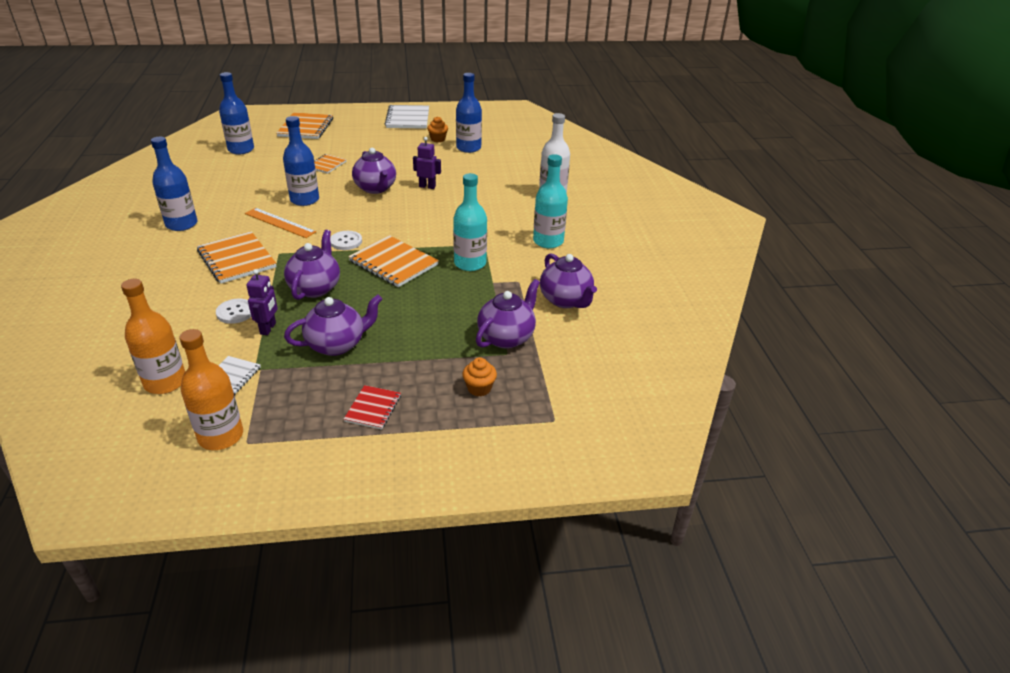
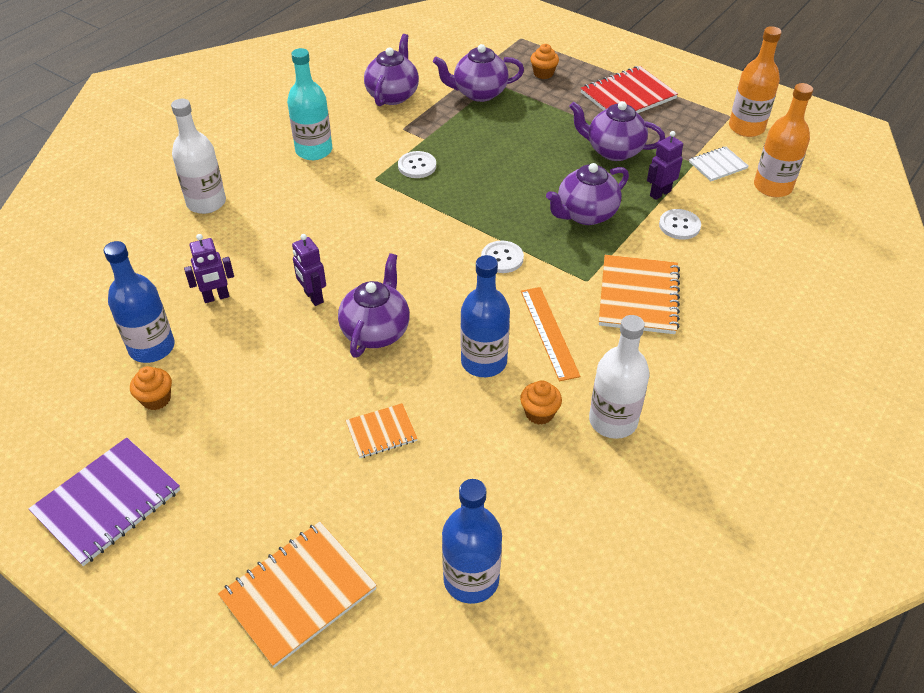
camera: 135 degrees left, 10 degrees up
(181, 224) = (673, 402): blue bottle -> none
(212, 206) = (613, 421): none -> white bottle
(255, 195) = (539, 413): none -> orange cupcake
(373, 408) = (628, 96): red notebook -> red notebook, size x1.79
(393, 263) = (485, 204): orange notebook -> none
(408, 118) = (107, 502): white notebook -> purple notebook
(470, 263) = (417, 166): turquoise bottle -> white button
(473, 169) = (216, 297): none -> purple robot

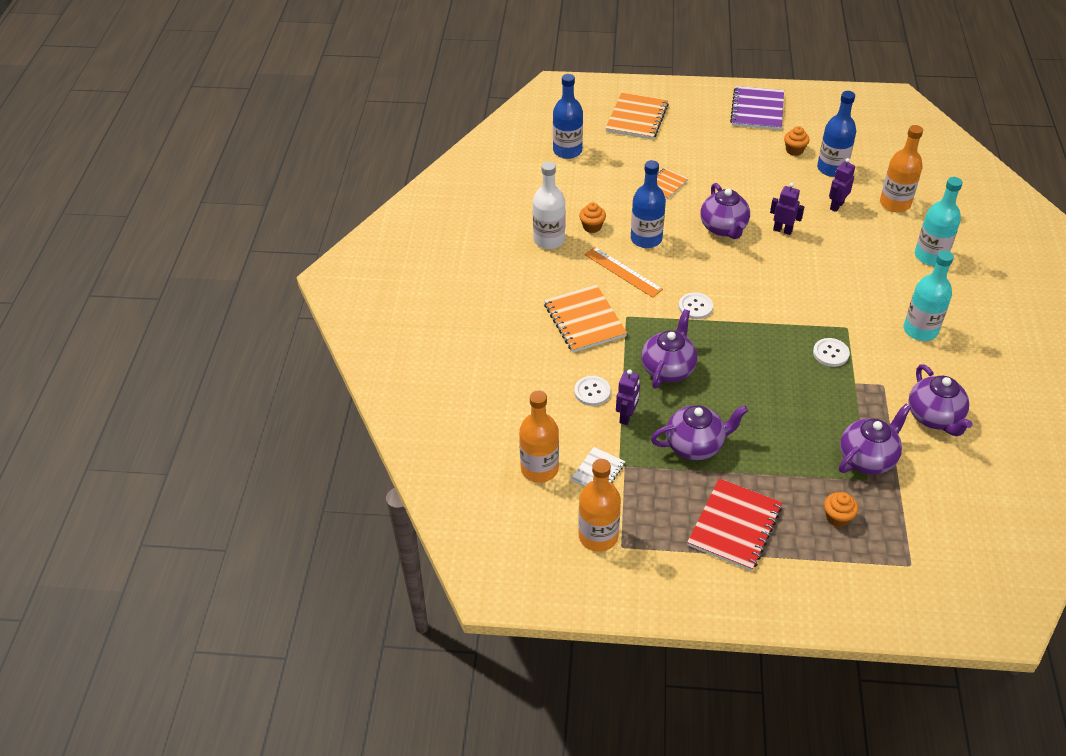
camera: 150 degrees right, 0 degrees up
(153, 269) = (895, 203): none -> orange bottle
(206, 203) = (930, 256): white bottle -> turquoise bottle

